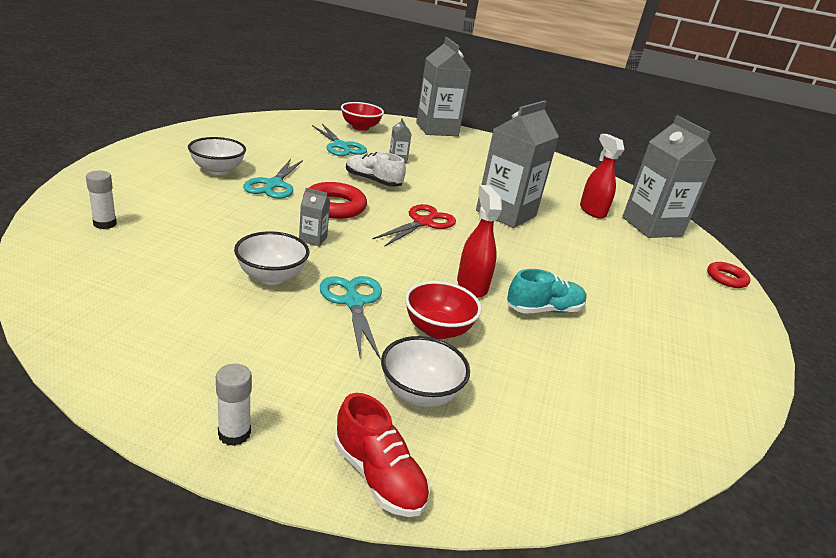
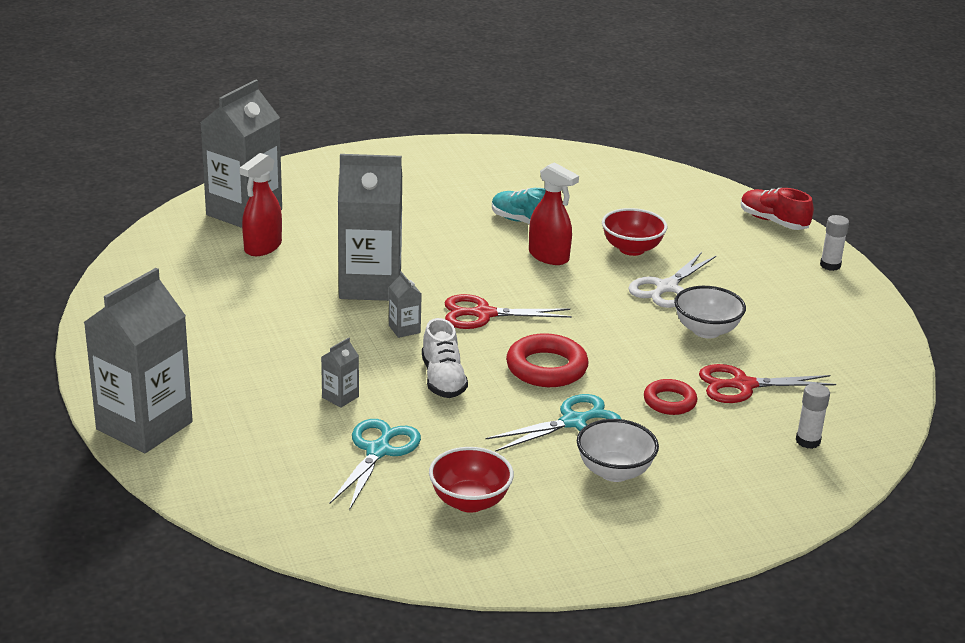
camera: 125 degrees left, 0 degrees up
(193, 244) = (743, 385): none -> red scissors
(313, 239) = (624, 345): grey carton -> grey carton (404, 329)
(353, 302) = (666, 287): turquoise scissors -> white scissors
(360, 127) = (269, 479): red bowl -> red bowl (470, 502)
(378, 476) = (773, 221): red shoe -> red shoe turned 60 degrees counterclockwise
(420, 393) = (701, 232): white bowl -> none
(472, 285) = (549, 256): red spray bottle -> red spray bottle turned 90 degrees counterclockwise
(726, 278) = (309, 166): red ring -> red ring (669, 401)

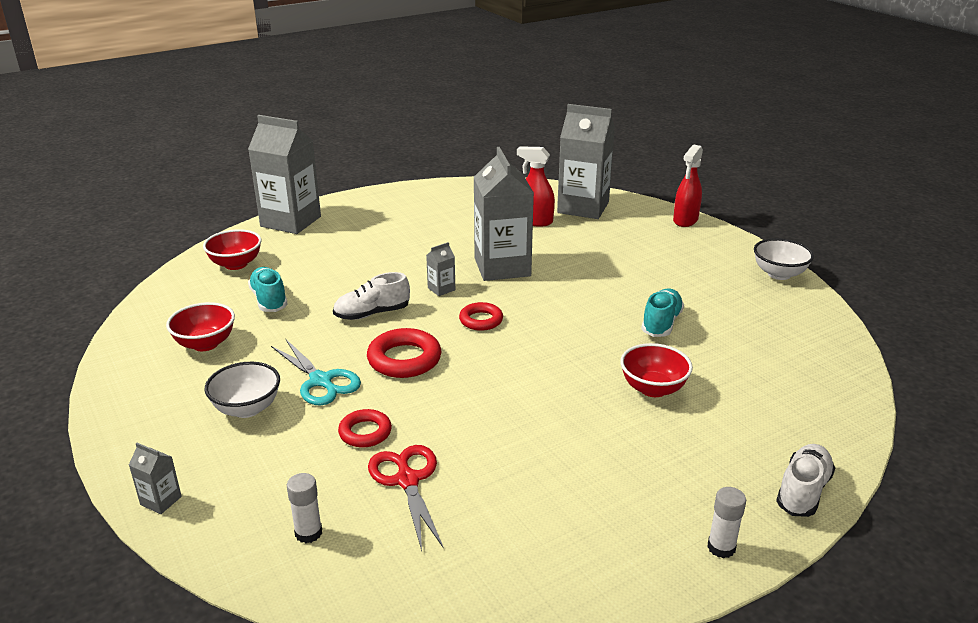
camera: 80 degrees right, 0 degrees up
(261, 477) = (236, 264): none -> red bowl
(340, 397) = (337, 277): grey carton -> grey carton (161, 501)
(378, 451) = (269, 300): turquoise scissors -> turquoise shoe
(484, 314) = (481, 320): red scissors -> red ring
(549, 256) = (603, 342): red spray bottle -> red spray bottle (685, 220)
(666, 287) = (584, 417): white scissors -> none
(706, 330) = (508, 449): white bowl -> white bowl (779, 274)
(773, 221) = (803, 491): red shoe -> white shoe

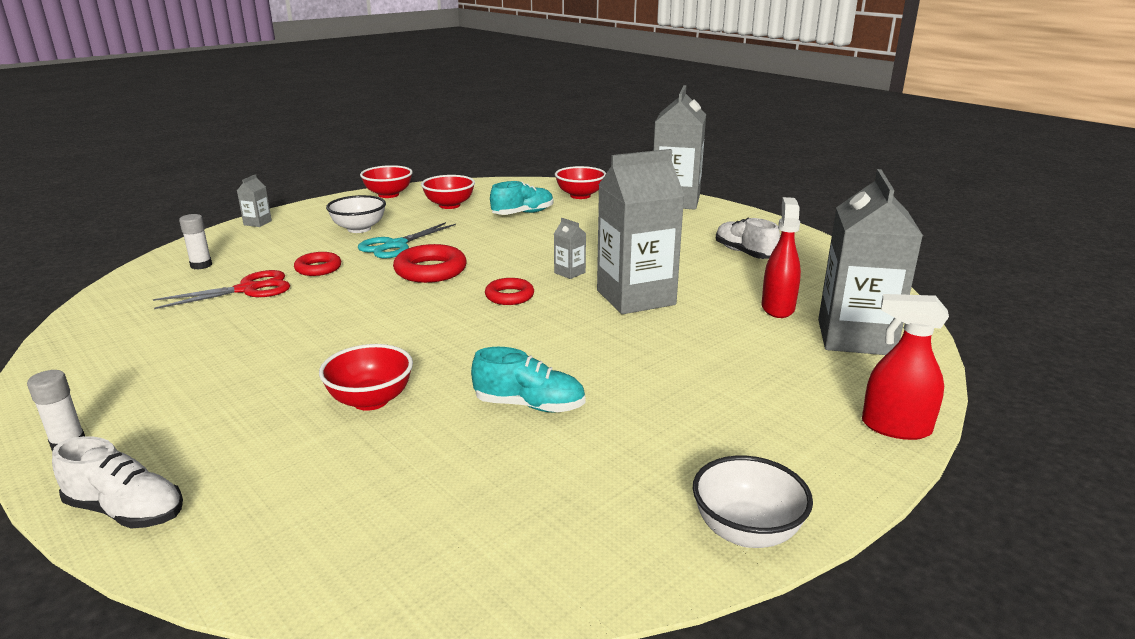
camera: 80 degrees right, 5 degrees down
(122, 389) = (388, 195): none -> red bowl
(372, 313) = (510, 250): white shoe -> white shoe (744, 253)

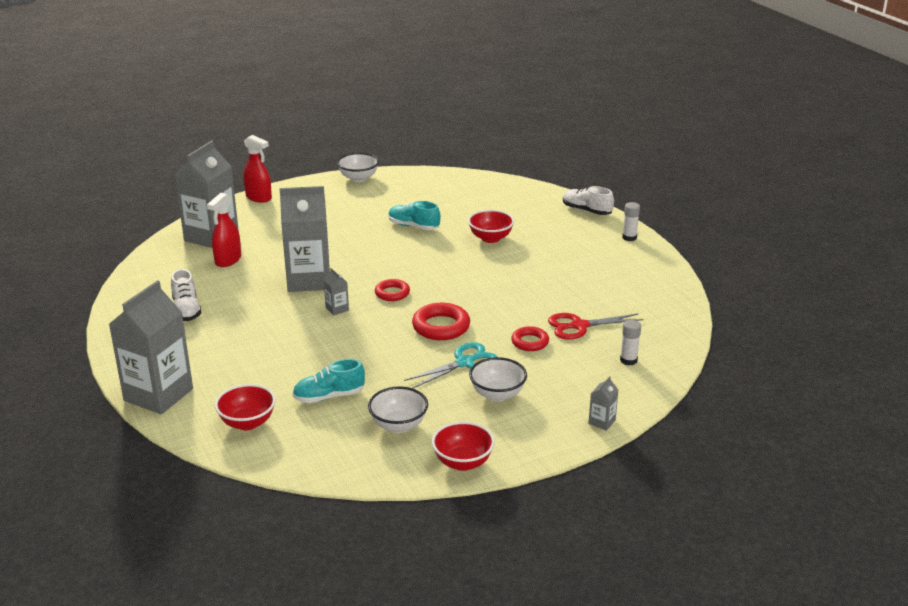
camera: 165 degrees left, 5 degrees up
(449, 205) = (398, 425): red bowl -> white bowl

